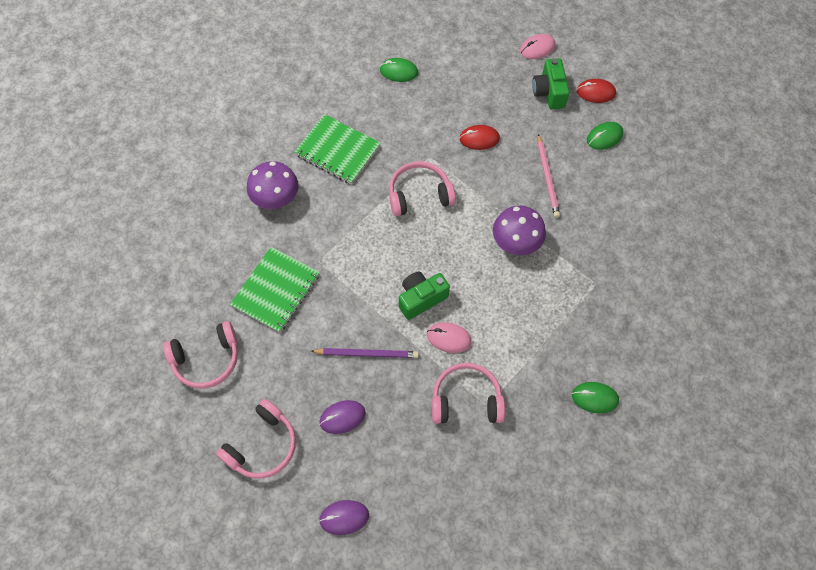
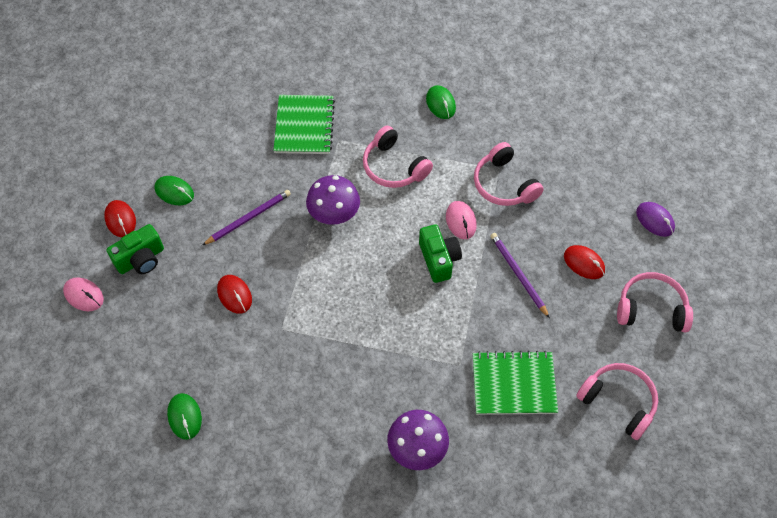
camera: 120 degrees left, 5 degrees down
(337, 150) = (324, 420): green notebook -> green notebook (304, 126)
(342, 417) = (584, 263): purple mouse -> red mouse
(419, 195) = (332, 315): pink headphones -> pink headphones (394, 167)
(421, 298) = (439, 259): green camera -> green camera turned 135 degrees counterclockwise
(547, 178) = (249, 218): pink pencil -> purple pencil

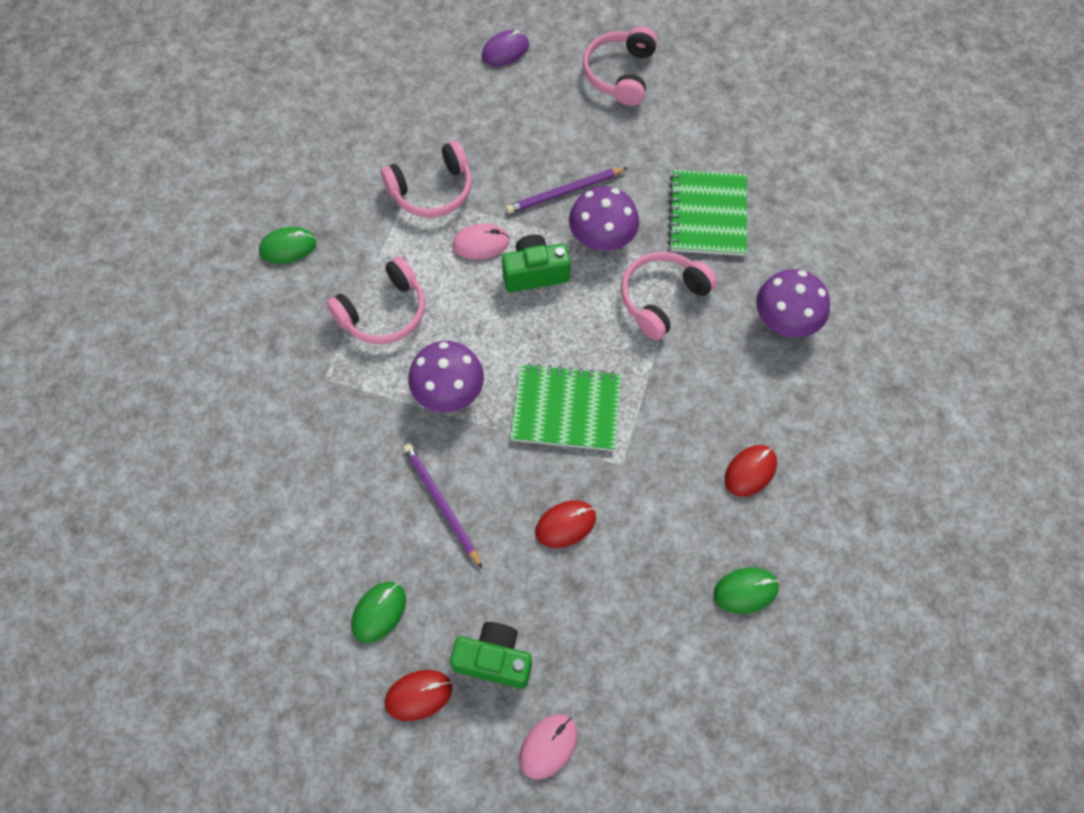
camera: 85 degrees left, 5 degrees up
(141, 259) = (494, 659): green camera -> green camera turned 45 degrees counterclockwise
(304, 126) = (291, 423): green notebook -> green notebook (566, 409)
(479, 304) = (602, 237): none -> purple mushroom
(584, 263) = (555, 126): red mouse -> red mouse (750, 471)
(618, 402) = (731, 121): pink headphones -> pink headphones (662, 298)

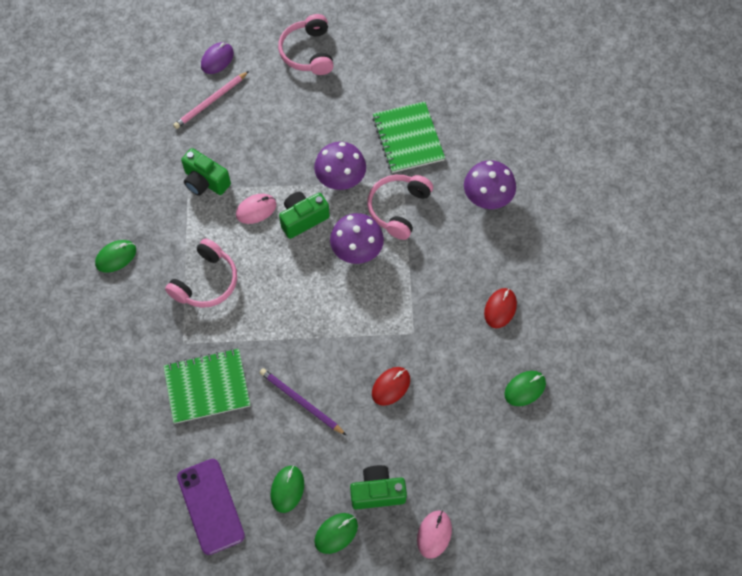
camera: 20 degrees left, 0 degrees up
(273, 599) = (210, 506): none -> purple phone
(418, 695) = (336, 533): red mouse -> green mouse
(432, 191) = (205, 182): pink headphones -> green camera
(448, 391) = (275, 322): purple mushroom -> purple mushroom (357, 249)
(477, 98) = (210, 102): none -> pink pencil
(564, 192) = (301, 153): purple pencil -> none
(566, 409) = (361, 307): green notebook -> green notebook (207, 386)

